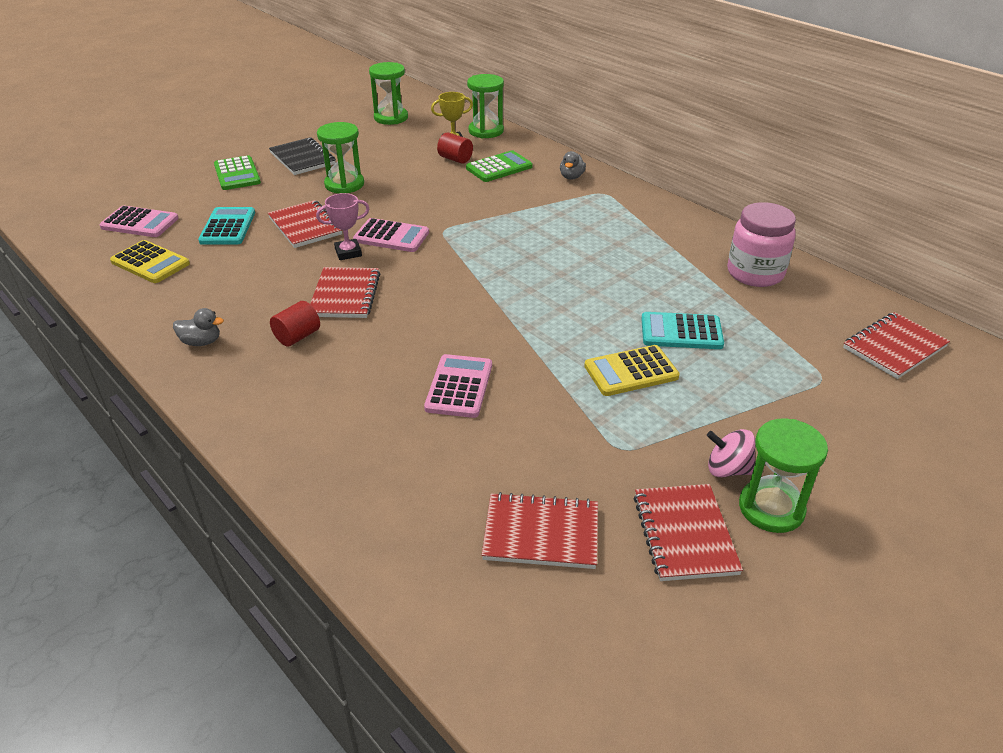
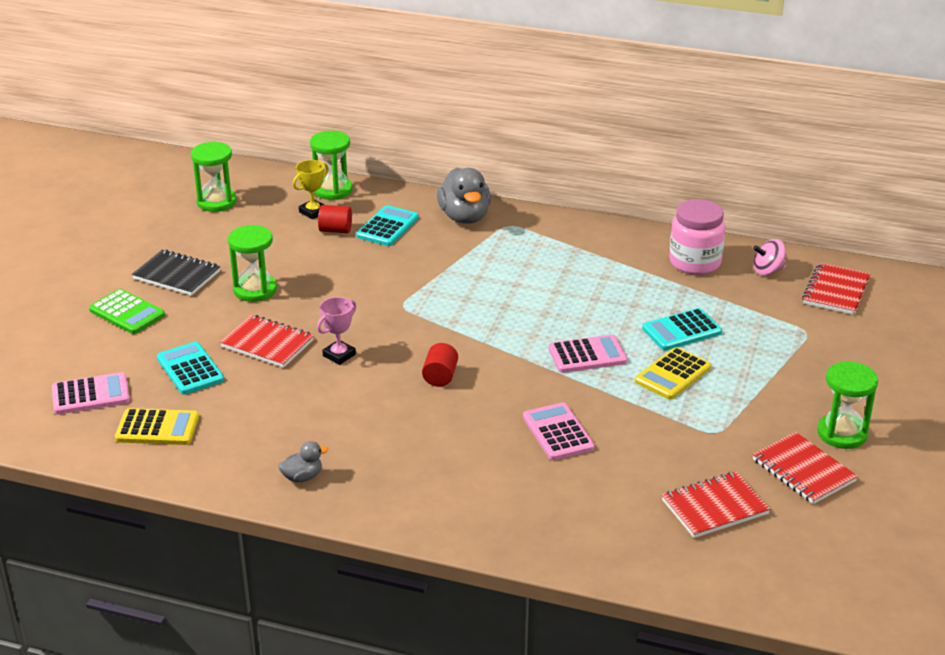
camera: 30 degrees left, 5 degrees down
(297, 336) = (382, 442): red cylinder -> red cylinder (440, 377)
(345, 295) = (381, 393): red notebook -> none
(391, 236) = (361, 327): pink calculator -> pink calculator (587, 355)
(499, 167) = (387, 227): green calculator -> turquoise calculator
(571, 177) = (464, 217): grey duck -> grey duck, size x2.00
(728, 469) = (796, 419): pink spinning top -> pink spinning top (768, 270)

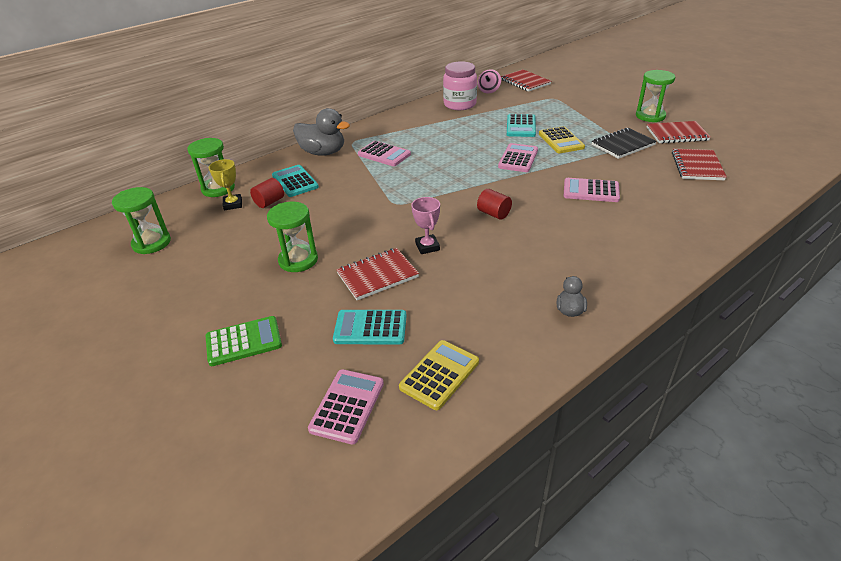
camera: 55 degrees left, 5 degrees up
(177, 275) = (225, 294): black notebook -> black notebook (623, 145)
(500, 258) = (384, 154): none -> pink calculator

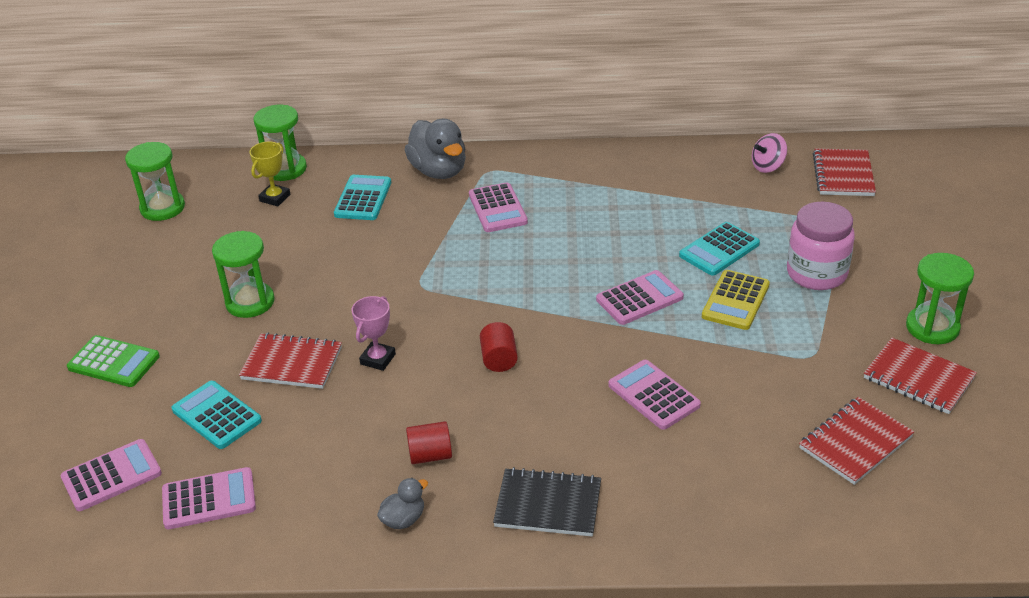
camera: 40 degrees right, 0 degrees up
(269, 202) = (308, 214): red cylinder -> red cylinder (430, 455)
(439, 374) = (209, 499): yellow calculator -> pink calculator
(460, 104) = (694, 173): pink jar -> pink jar (816, 273)
(623, 145) = (808, 352): black notebook -> black notebook (548, 505)

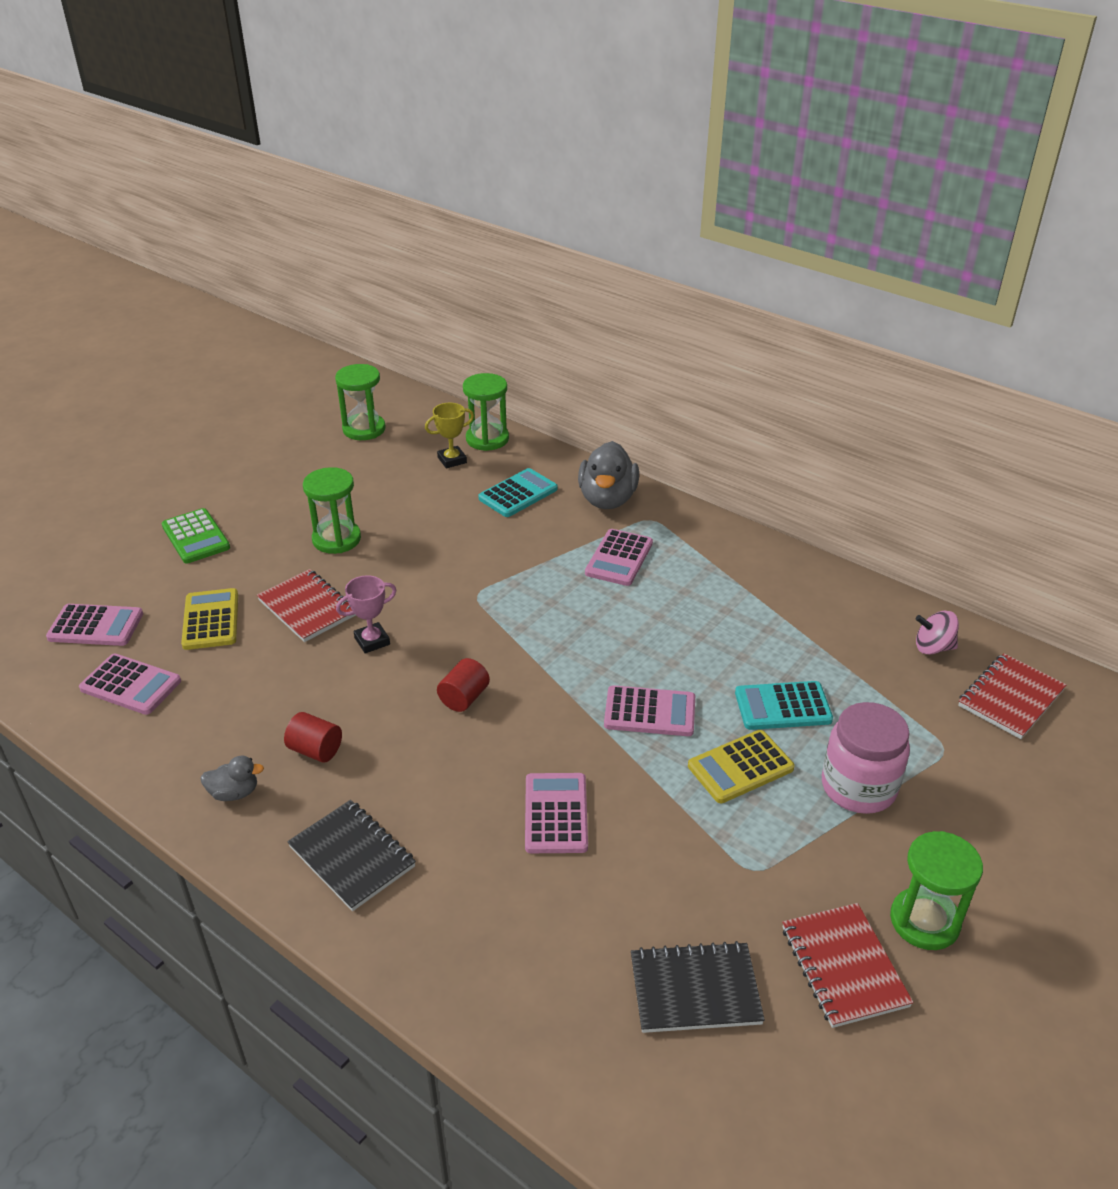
camera: 35 degrees right, 0 degrees up
(216, 415) = (211, 620): turquoise calculator -> yellow calculator
(855, 442) = (695, 989): red notebook -> black notebook

